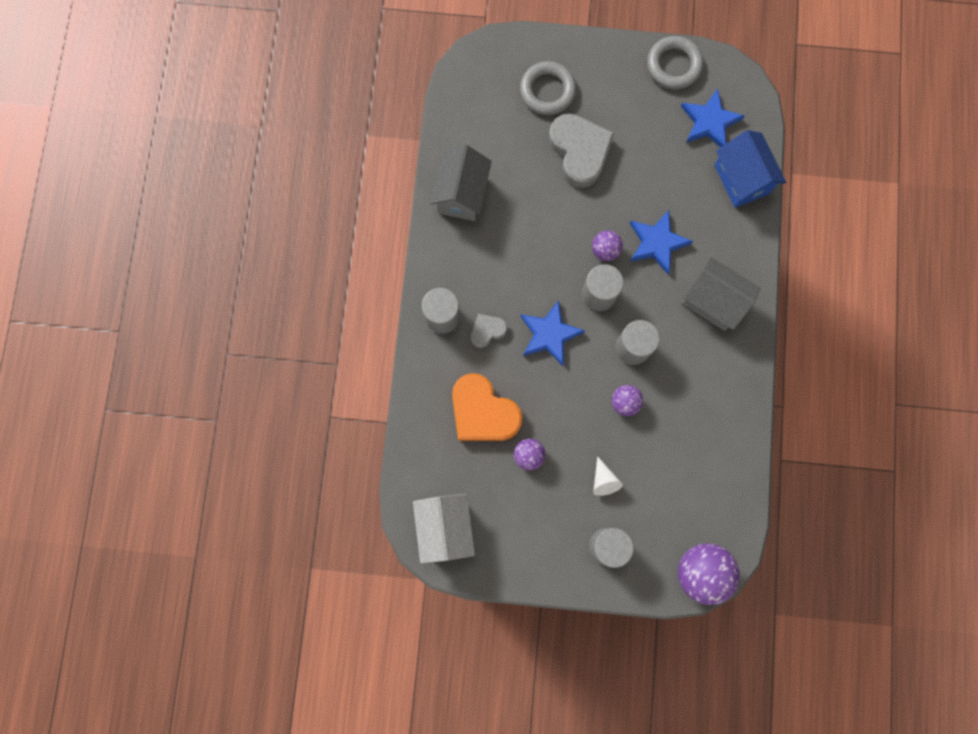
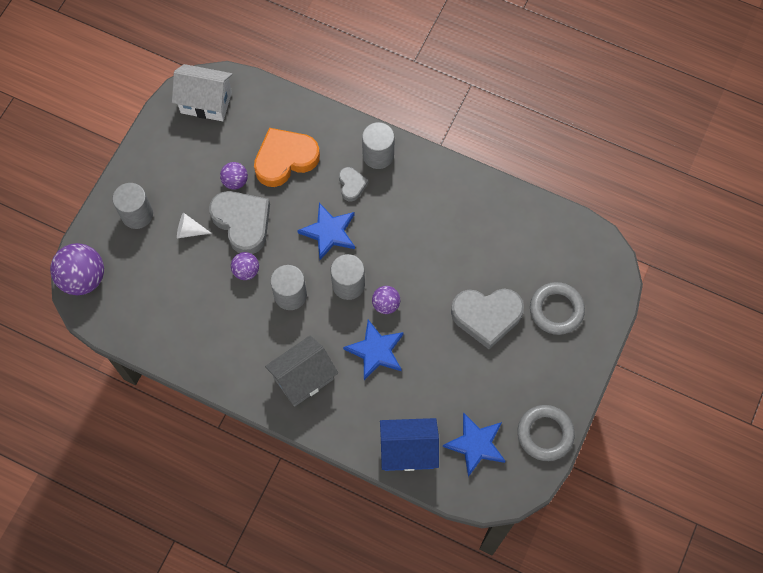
camera: 110 degrees right, 10 degrees down
(461, 194) = (481, 205): grey house -> none
(573, 428) = (242, 222): none -> grey heart

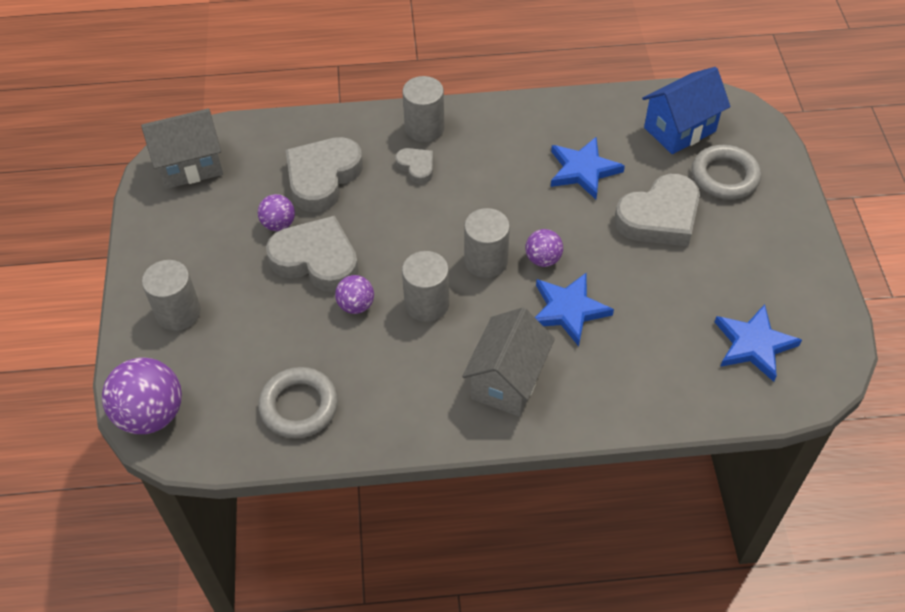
camera: 30 degrees left, 15 degrees down
(190, 231) = (257, 298): white cone -> none
(206, 102) = (190, 166): white house -> grey house
(285, 159) = (322, 177): orange heart -> grey heart
(329, 232) = (425, 222): blue star -> blue star (583, 170)
(408, 450) = (687, 391): blue house -> blue house (679, 129)
(545, 434) = (815, 295): grey ring -> grey ring (299, 406)

